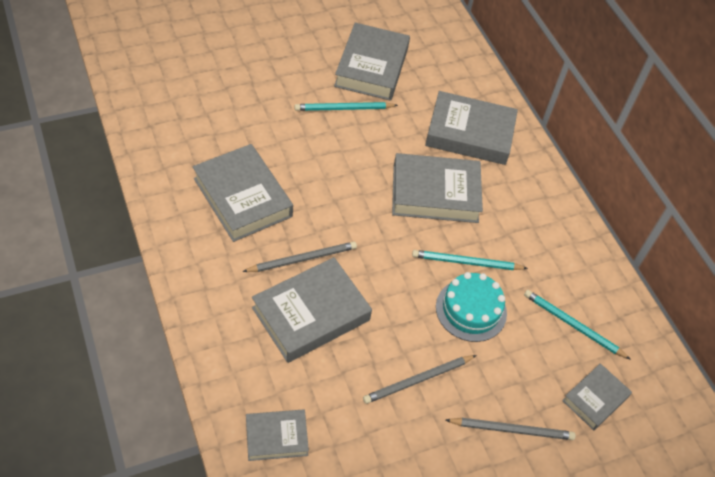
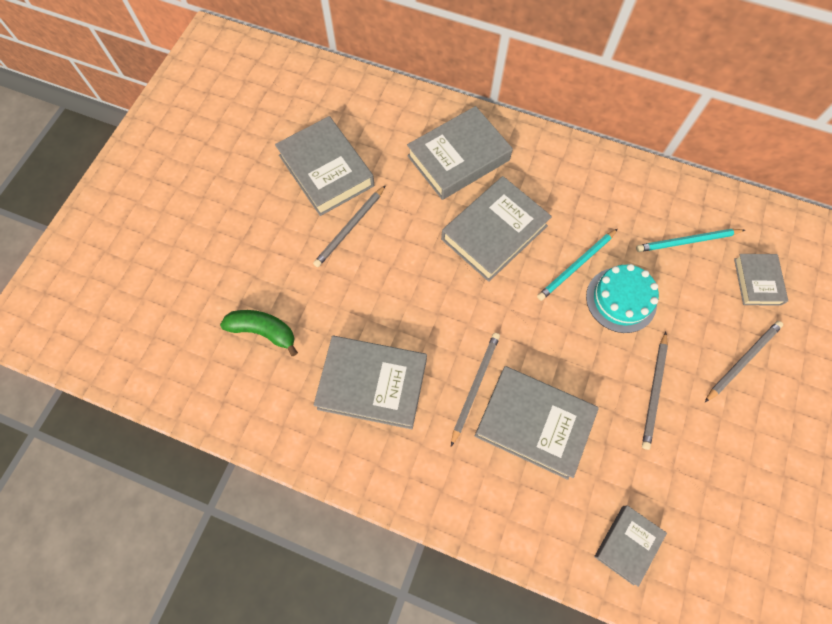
camera: 40 degrees left, 15 degrees up
(219, 113) = (263, 331): none -> green banana
(311, 314) = (533, 423): grey book -> grey book turned 75 degrees counterclockwise
(343, 108) = (350, 228): turquoise pencil -> grey pencil

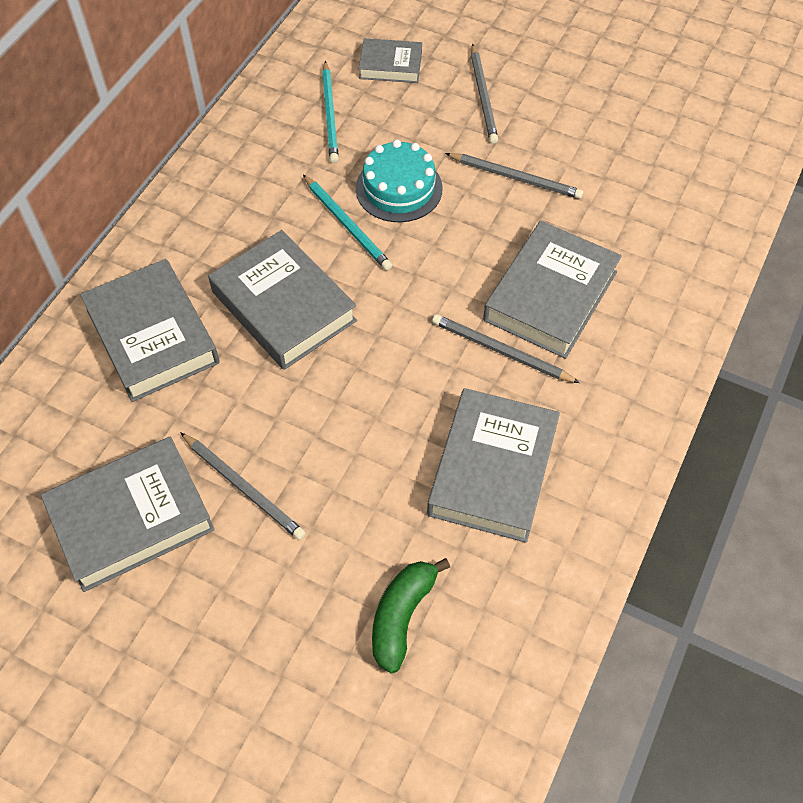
camera: 85 degrees left, 10 degrees down
(627, 544) = (684, 229): grey book -> none
(743, 360) = (483, 96): grey pencil -> grey pencil turned 150 degrees counterclockwise

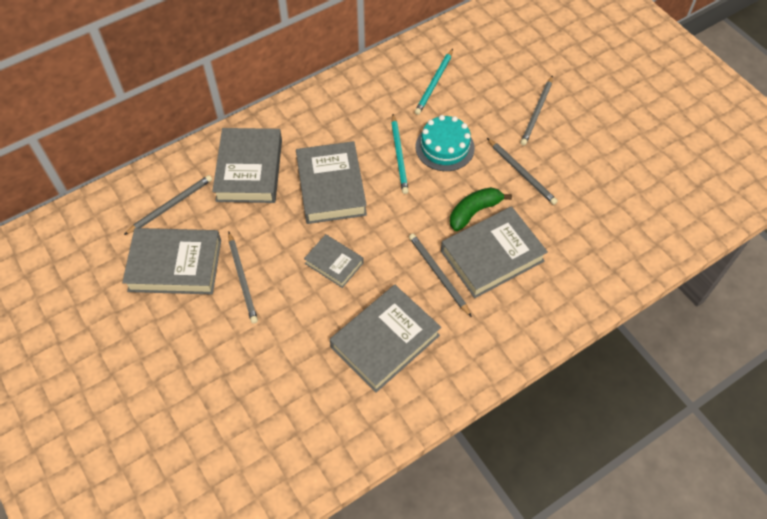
camera: 30 degrees right, 0 degrees up
(67, 438) = (171, 205): none -> grey pencil
(390, 65) = (492, 68): grey book -> grey book (334, 263)
(401, 616) = (279, 395): green banana -> green banana (474, 212)

